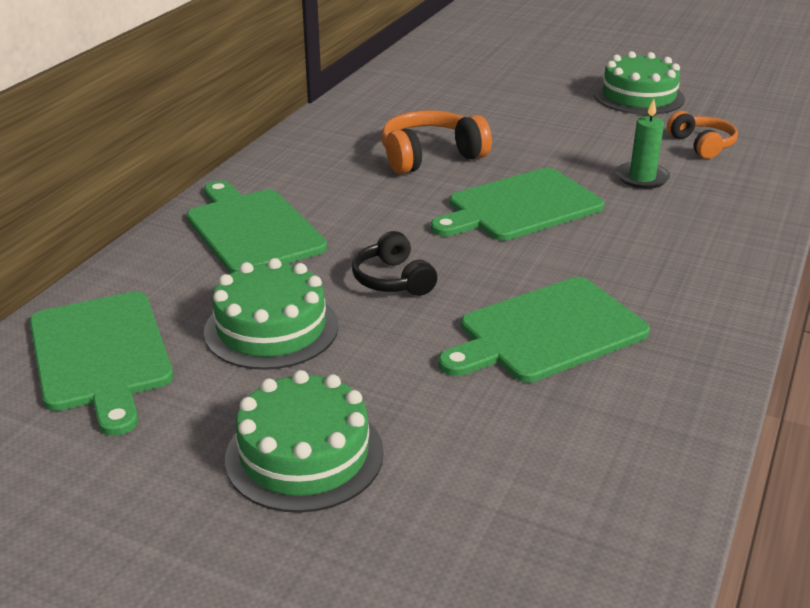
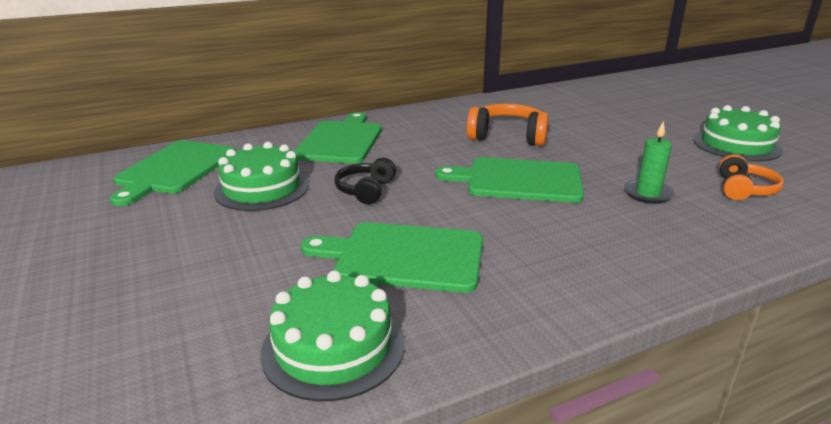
camera: 40 degrees right, 5 degrees down
(304, 455) = (159, 254): green cake -> green cake (333, 346)

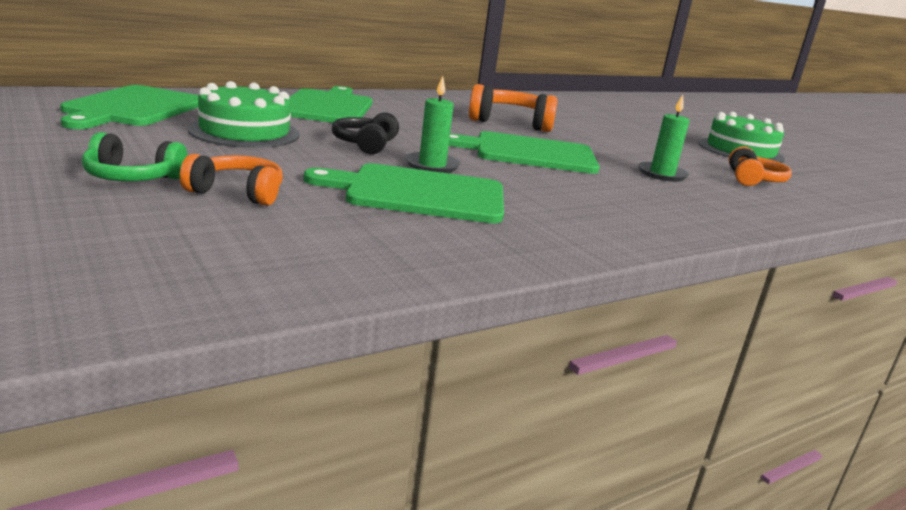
camera: 10 degrees left, 5 degrees down
(155, 267) = (132, 178): none -> green headphones
(240, 277) = (237, 193): none -> orange headphones
(333, 346) = (358, 249): green cake -> none
(422, 212) = (432, 165): none -> green candle

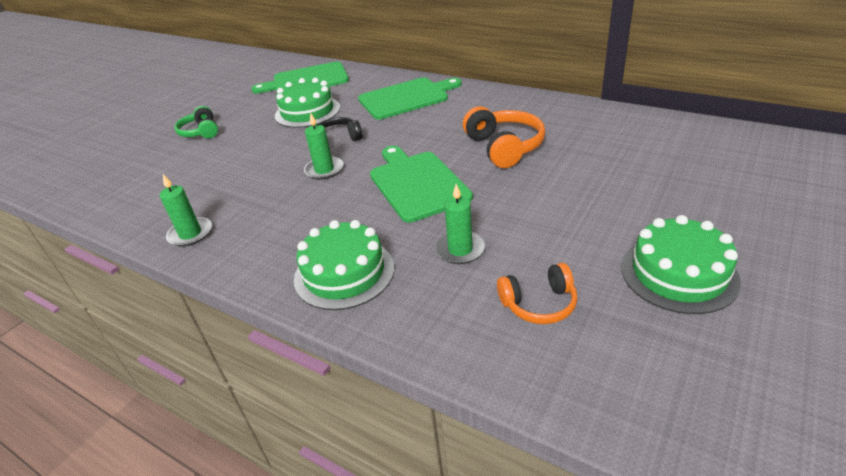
camera: 70 degrees right, 15 degrees up
(237, 193) = (206, 155): orange headphones -> none
(419, 194) = (261, 188): green cutting board -> none
(481, 247) = (190, 234): none -> green candle
(661, 210) = (344, 273): none -> green cake

